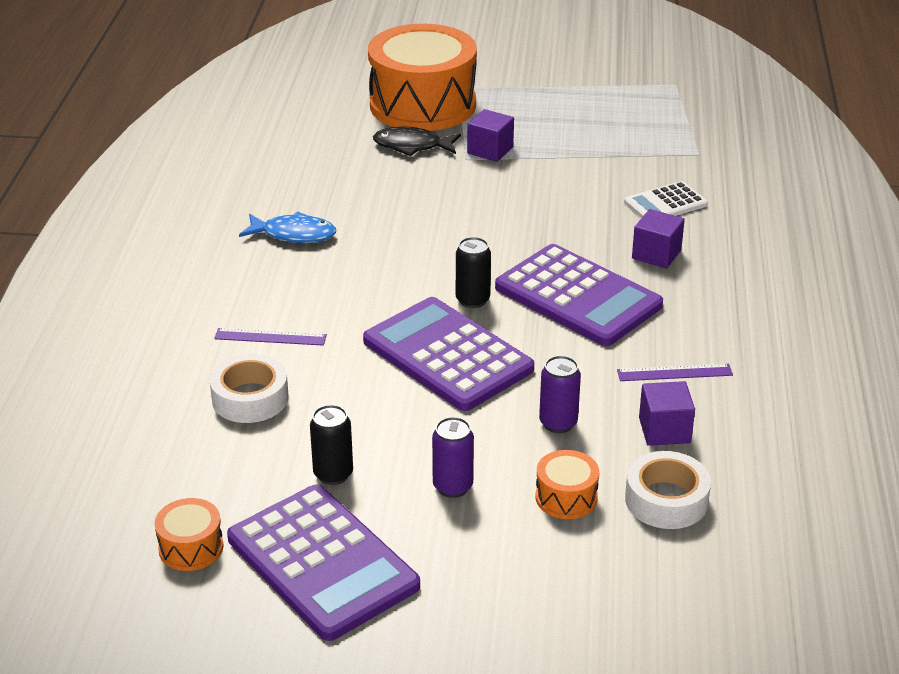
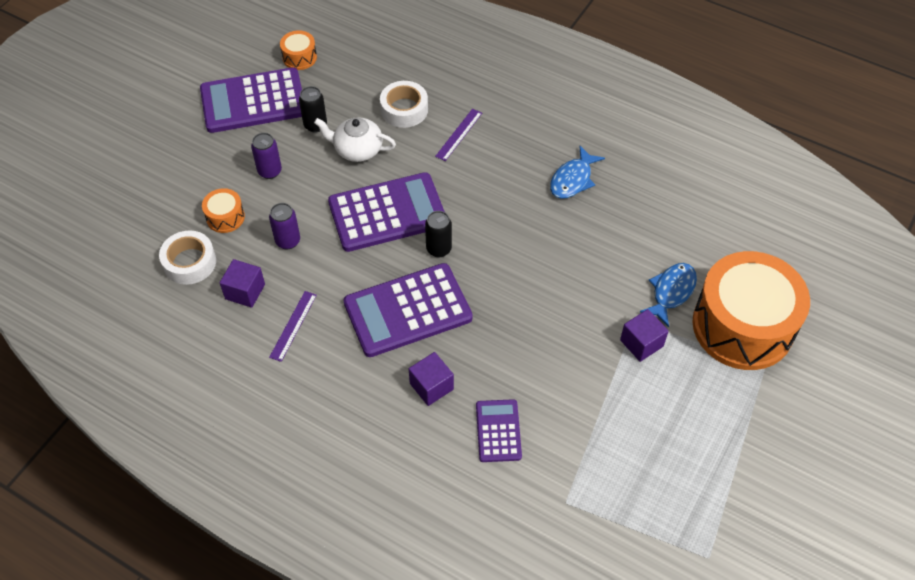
camera: 115 degrees right, 20 degrees up
(355, 417) = (357, 149): none -> white teapot
(412, 146) = (671, 292): black fish -> blue fish
(665, 203) = (498, 431): white calculator -> purple calculator

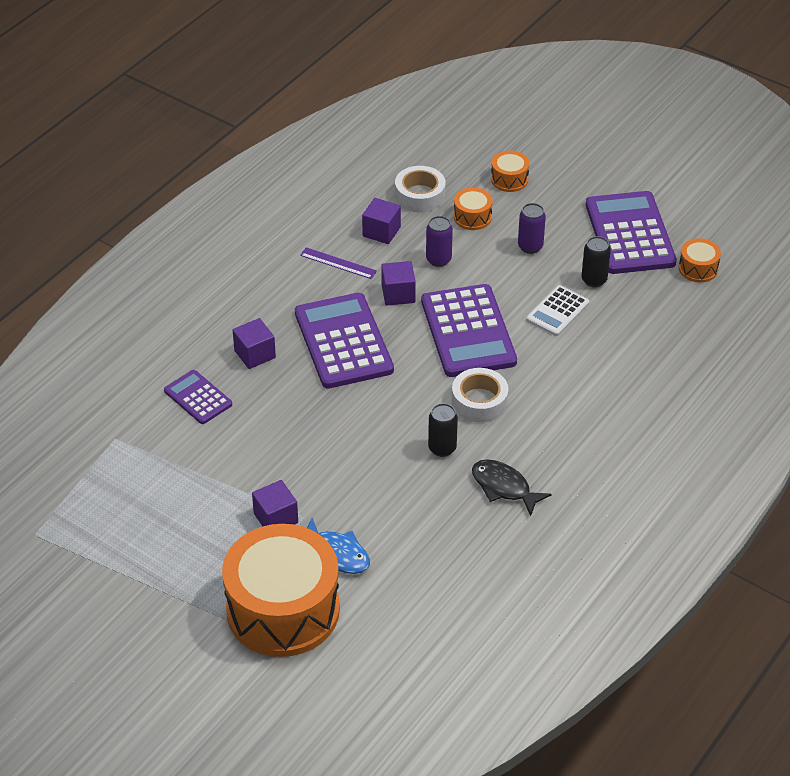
camera: 95 degrees right, 10 degrees down
(170, 190) = (509, 179): none -> orange drum
(338, 270) = (398, 294): none -> purple cube
(357, 149) = (557, 311): white teapot -> white calculator
(404, 109) = (616, 351): white tape -> white tape (479, 401)
(439, 249) = (417, 368): black can -> black can (442, 448)
(459, 134) = (577, 394): purple ruler -> none
(498, 431) = (198, 397): purple calculator -> purple calculator turned 135 degrees counterclockwise
(573, 179) = (504, 487): blue fish -> black fish

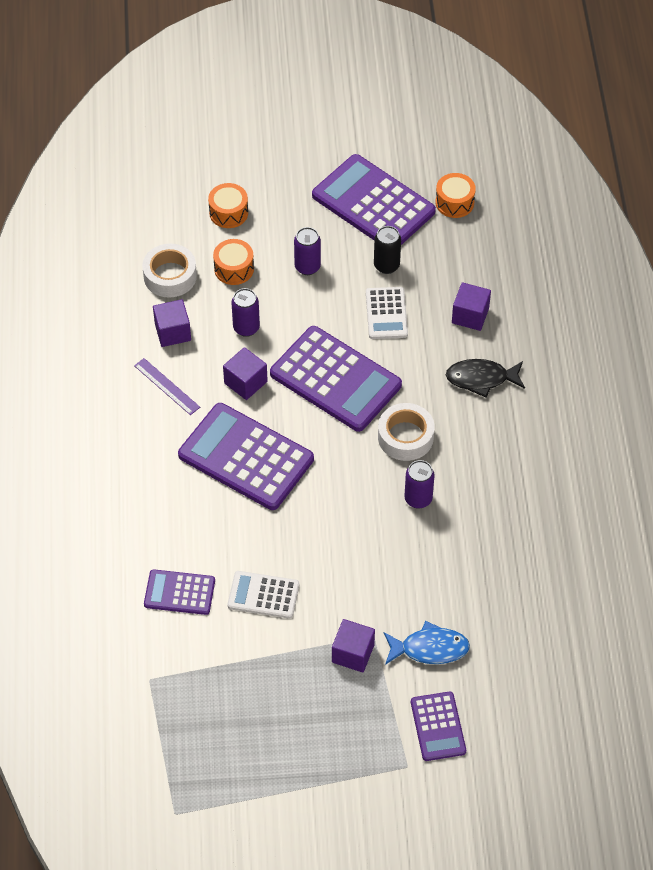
camera: 40 degrees left, 10 degrees up
(254, 437) = (263, 595): none -> white calculator
(255, 354) = (185, 519): purple cube -> purple cube (470, 315)
(283, 610) = (438, 726): orange drum -> purple calculator
(338, 263) = (167, 386): purple ruler -> purple ruler turned 60 degrees clockwise
(442, 448) = (418, 499): black can -> purple can
(504, 487) = (496, 499): black fish -> black fish (481, 379)

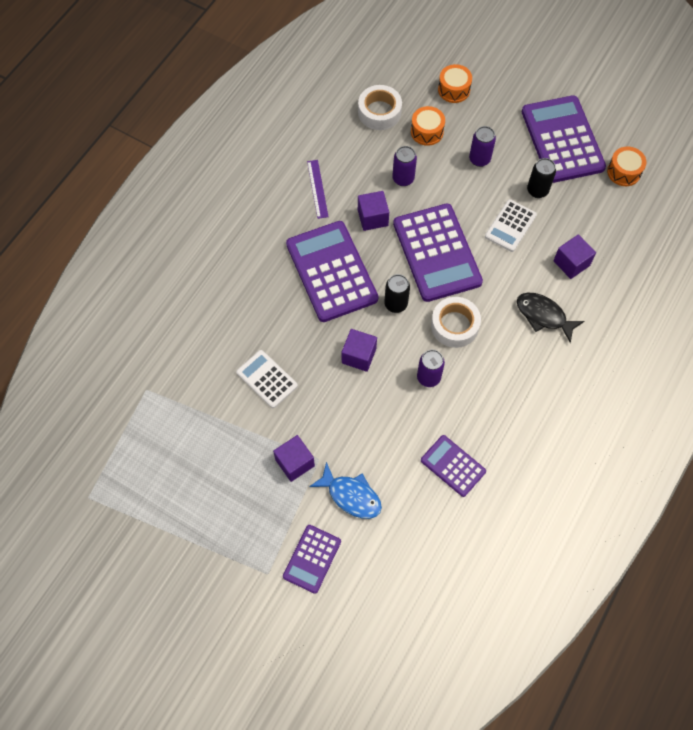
camera: 35 degrees right, 10 degrees up
(173, 332) = (351, 153): purple cube -> purple cube (359, 355)
(179, 592) = (213, 341): purple calculator -> purple calculator (453, 466)
(333, 450) = (396, 304): none -> black can

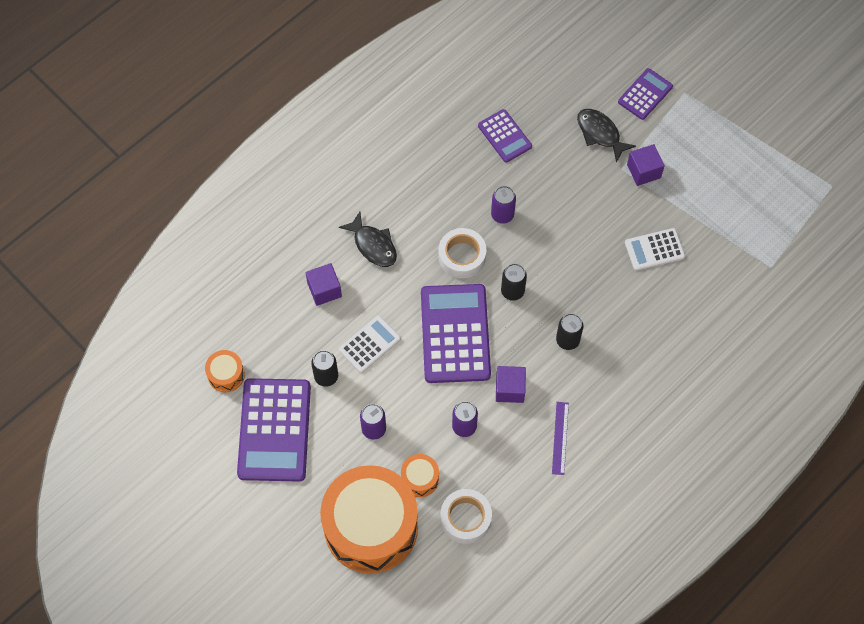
camera: 165 degrees left, 0 degrees up
(267, 379) = (654, 249): white calculator -> white calculator turned 105 degrees clockwise
(331, 271) = (567, 340): purple calculator -> black can
(351, 495) = (600, 133): blue fish -> black fish
(359, 355) = (562, 250): purple cube -> none
(454, 90) = (371, 527): orange drum -> orange drum, size x2.45

